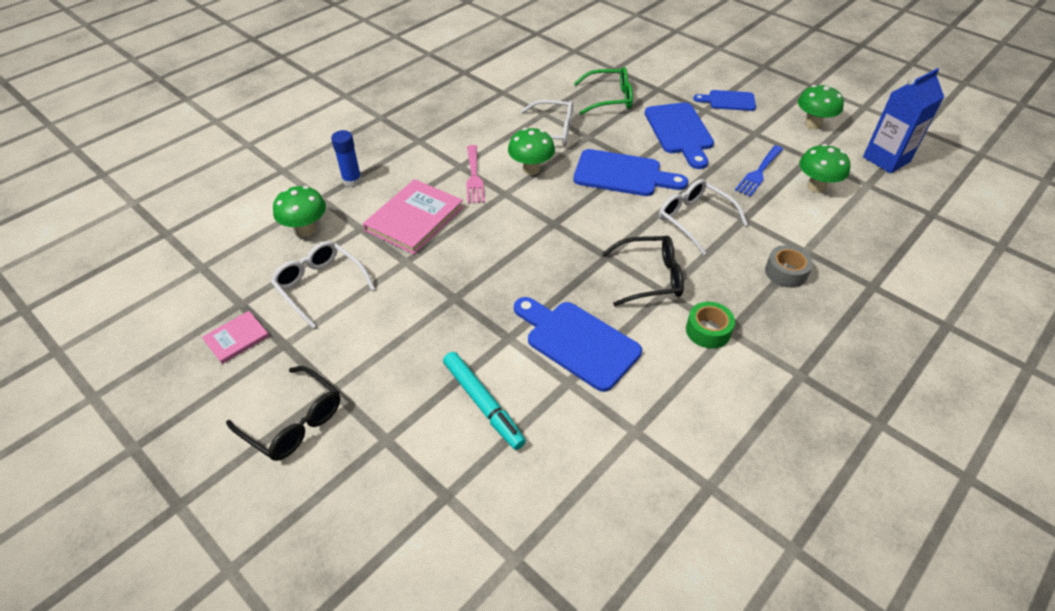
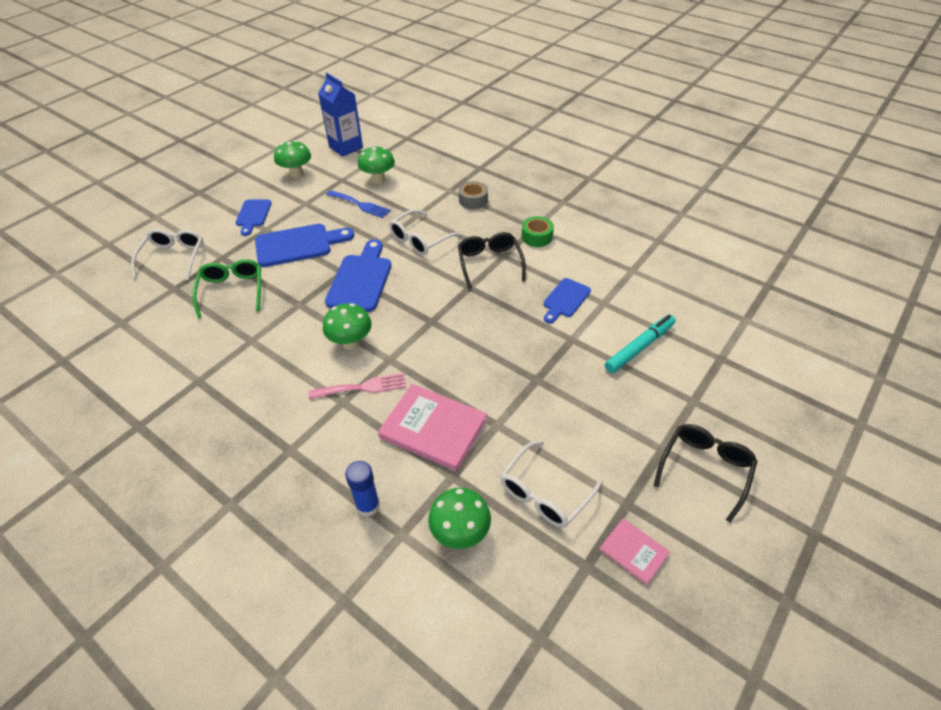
camera: 95 degrees left, 0 degrees up
(551, 132) = (286, 332): white glasses -> white glasses (173, 258)
(578, 342) = (565, 299): blue cutting board -> blue cutting board, size x0.61

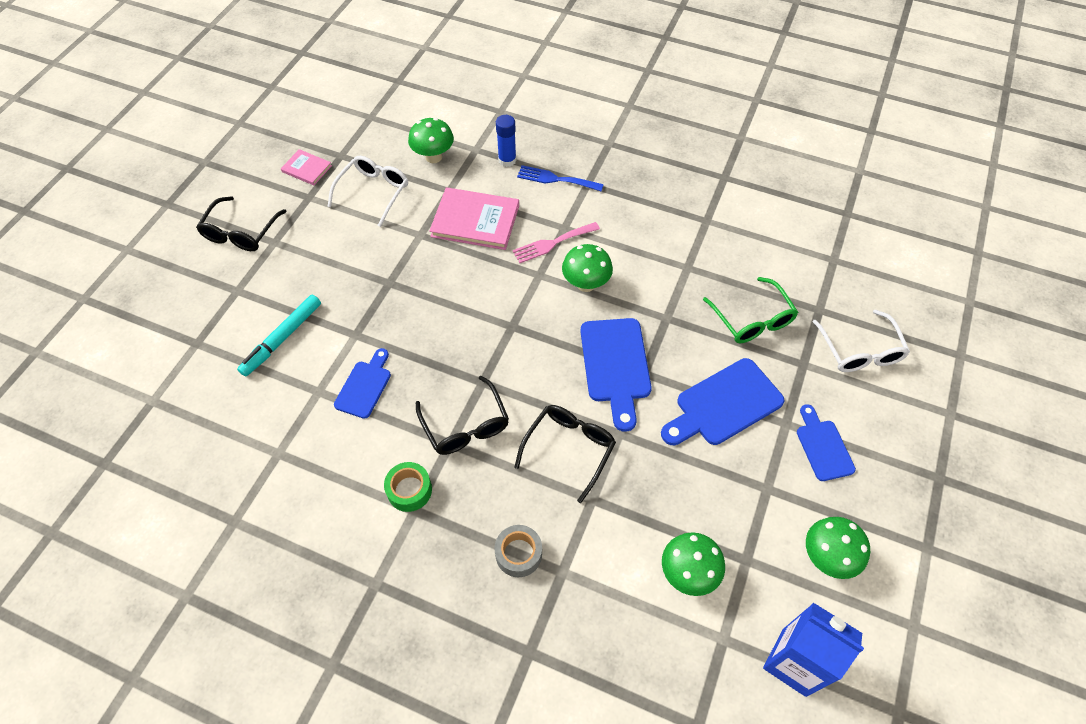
camera: 165 degrees right, 10 degrees up
(360, 205) = (685, 503): blue fork -> blue fork (555, 179)
(420, 239) = (569, 449): white glasses -> black glasses

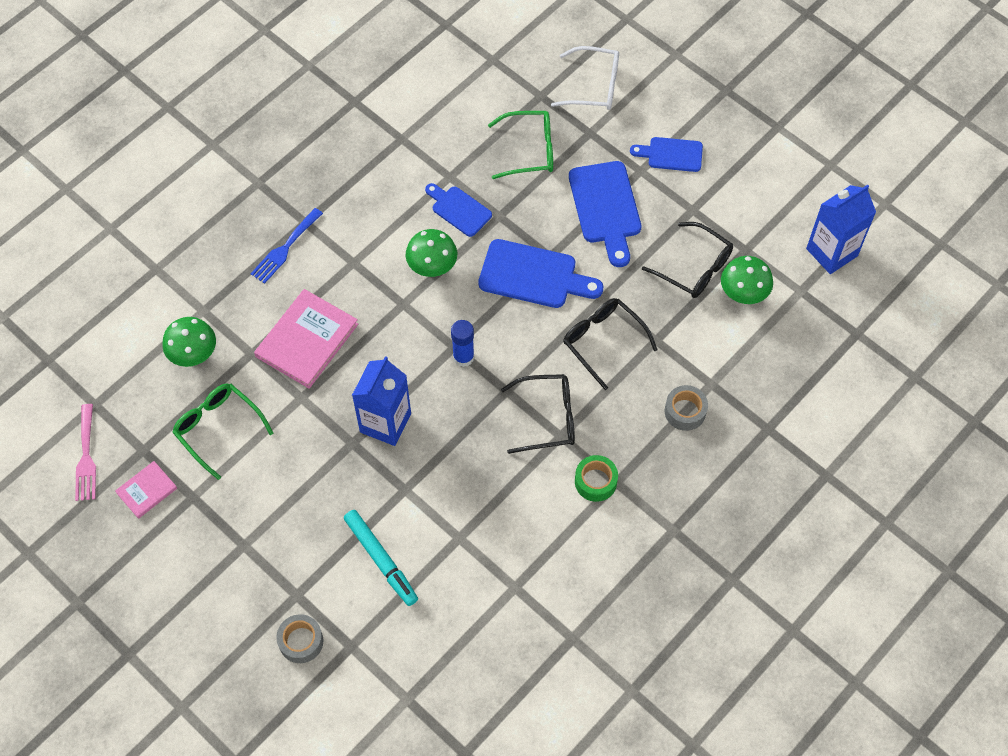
camera: 70 degrees left, 5 degrees up
(195, 307) = (301, 641): none -> grey tape
(241, 232) = (213, 578): black glasses -> black glasses (694, 268)
(365, 386) = (470, 494): blue cutting board -> blue cutting board (459, 209)
(373, 192) = (218, 428): white glasses -> green glasses
(416, 299) = (385, 423): none -> blue carton
(507, 160) = (235, 285): blue glue stick -> blue glue stick (463, 357)
(552, 243) = (369, 280): pink fork -> pink fork (86, 457)
(827, 557) = (762, 195): green mushroom -> none

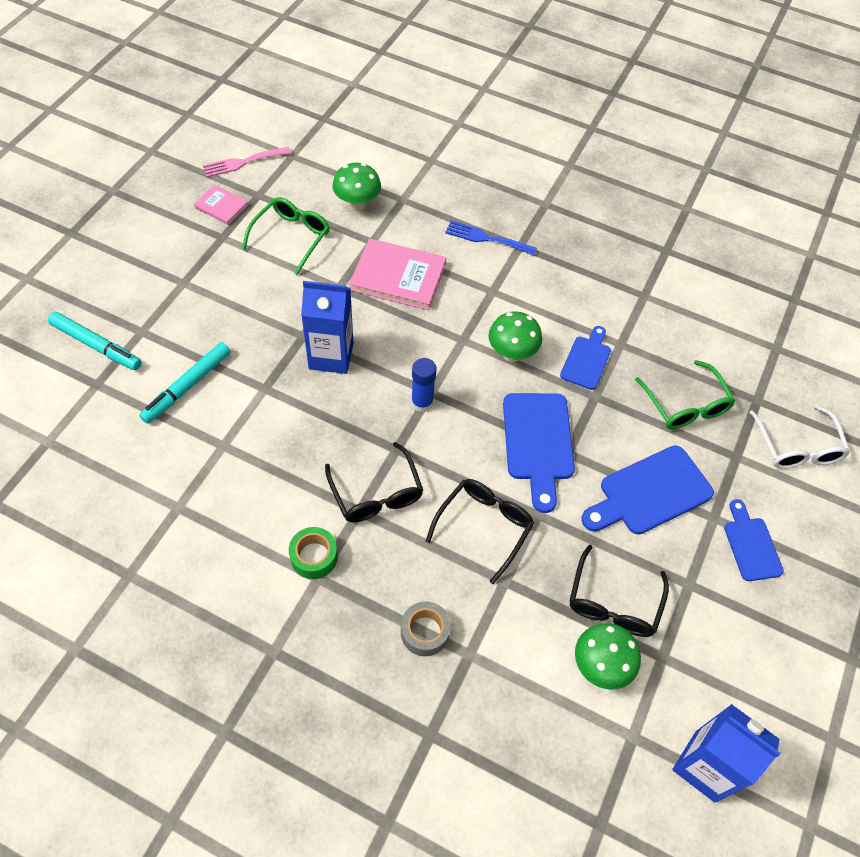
camera: 70 degrees right, 5 degrees down
(301, 641) = (96, 345): grey tape -> turquoise marker

